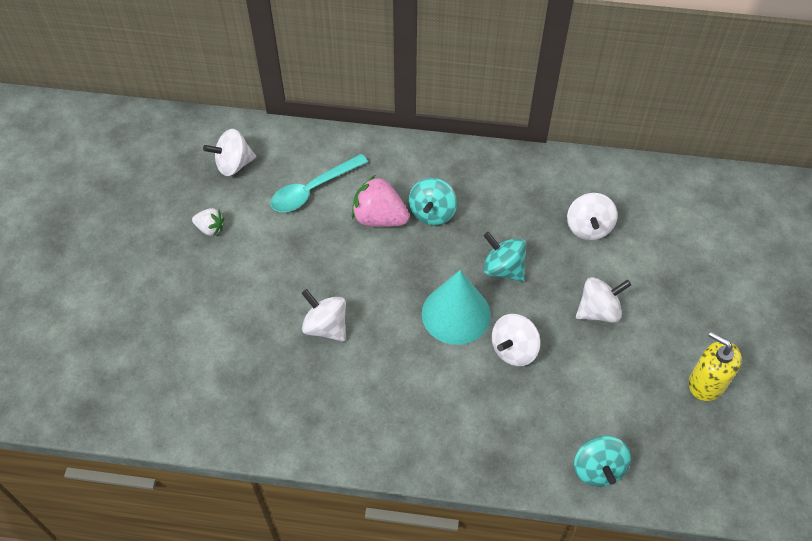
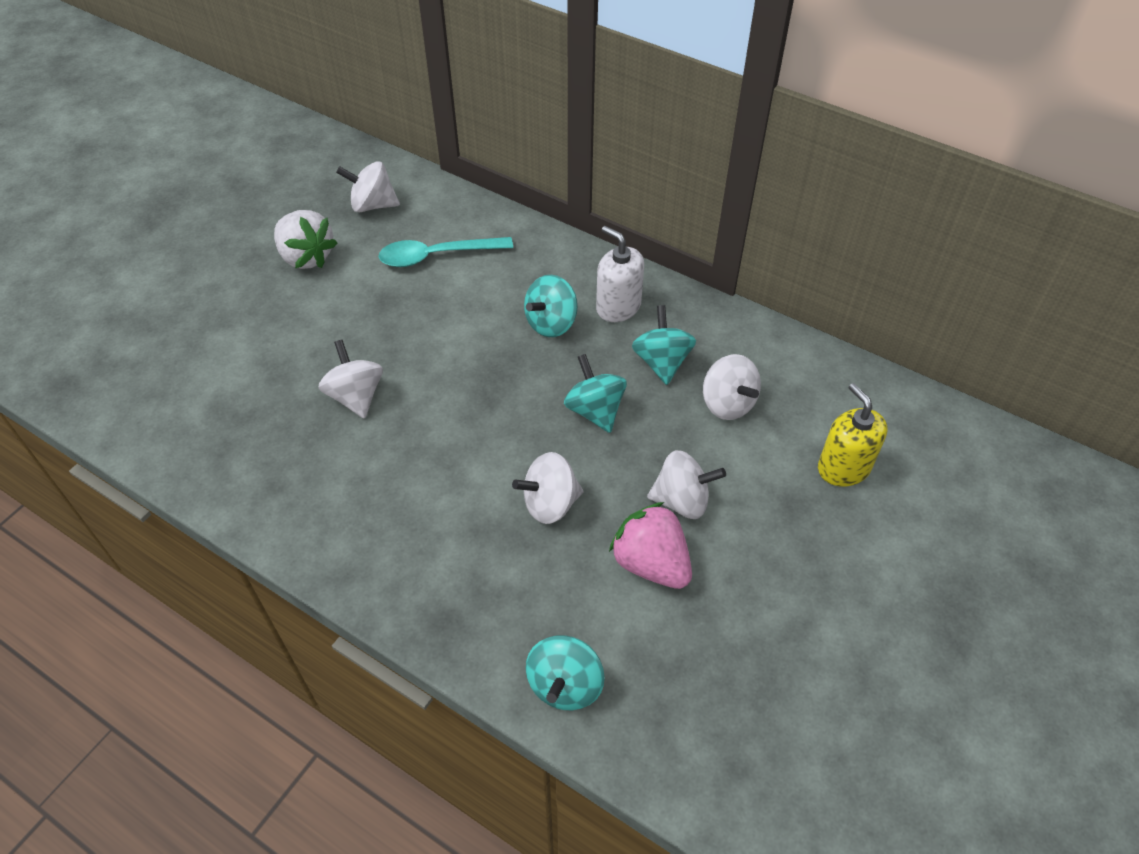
camera: 25 degrees right, 5 degrees down
(210, 228) = (306, 257): white strawberry -> white strawberry, size x1.79
(379, 218) = (489, 308): pink strawberry -> pink strawberry (651, 563)
(456, 314) = (508, 438): turquoise cone -> none
(472, 181) = (618, 307): none -> white soap dispenser
(527, 213) = (661, 362): none -> turquoise spinning top
(588, 227) = (727, 403): white spinning top -> white spinning top turned 60 degrees counterclockwise
(706, 383) = (772, 642): yellow soap dispenser -> yellow soap dispenser (843, 468)

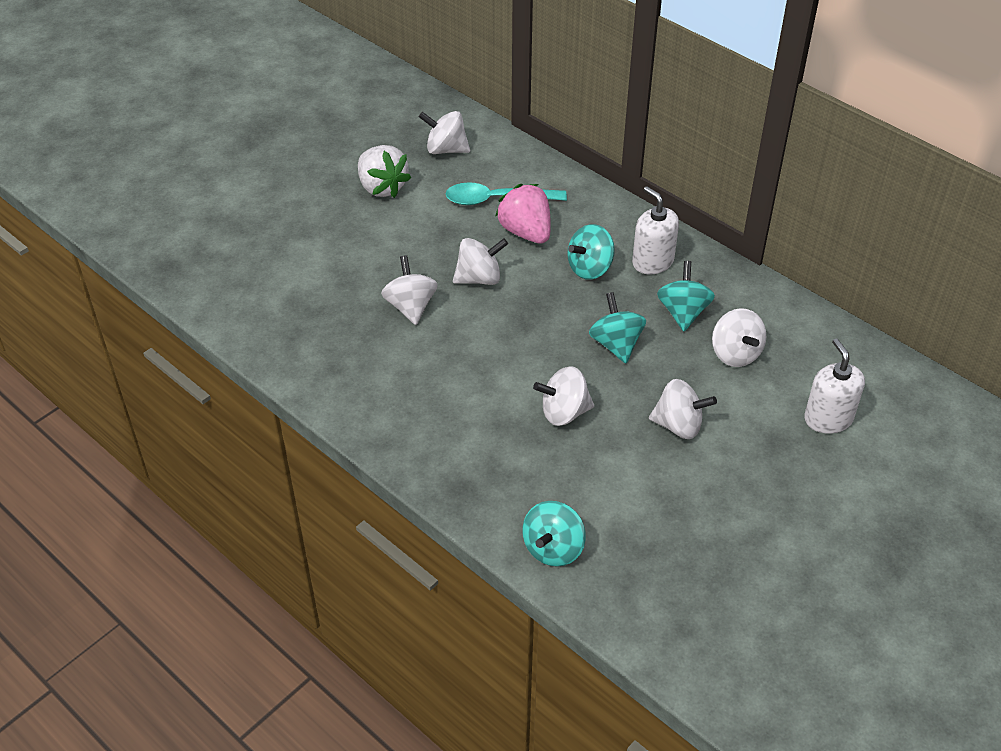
camera: 10 degrees right, 5 degrees down
(430, 351) = (479, 278): none -> white spinning top
(651, 563) = (642, 469): pink strawberry -> pink strawberry (526, 232)
(843, 468) = (828, 419): yellow soap dispenser -> white soap dispenser

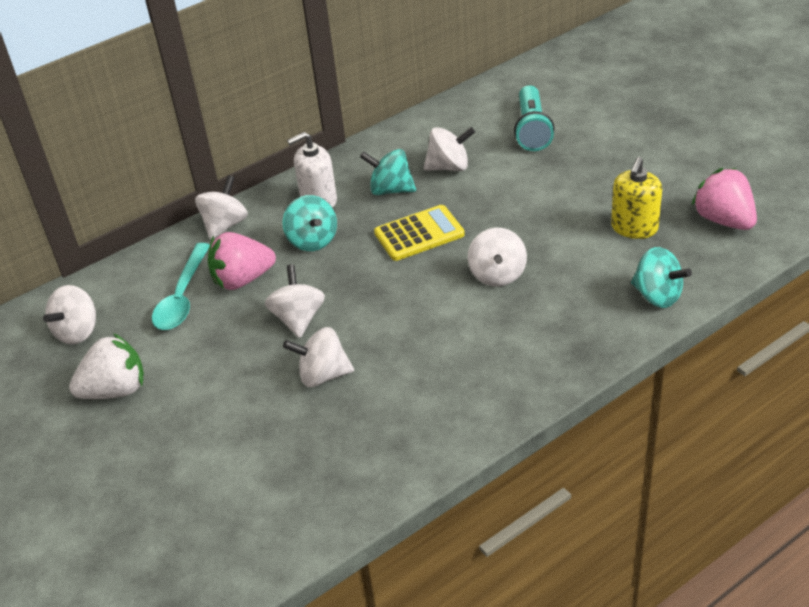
camera: 75 degrees left, 5 degrees down
(616, 344) = (419, 234): turquoise spinning top -> yellow calculator
(665, 524) = (634, 228): none -> yellow soap dispenser
(678, 425) = (525, 208): white spinning top -> white spinning top (225, 225)
(698, 611) = (724, 220): none -> pink strawberry
(828, 419) = (532, 130): white soap dispenser -> turquoise flashlight

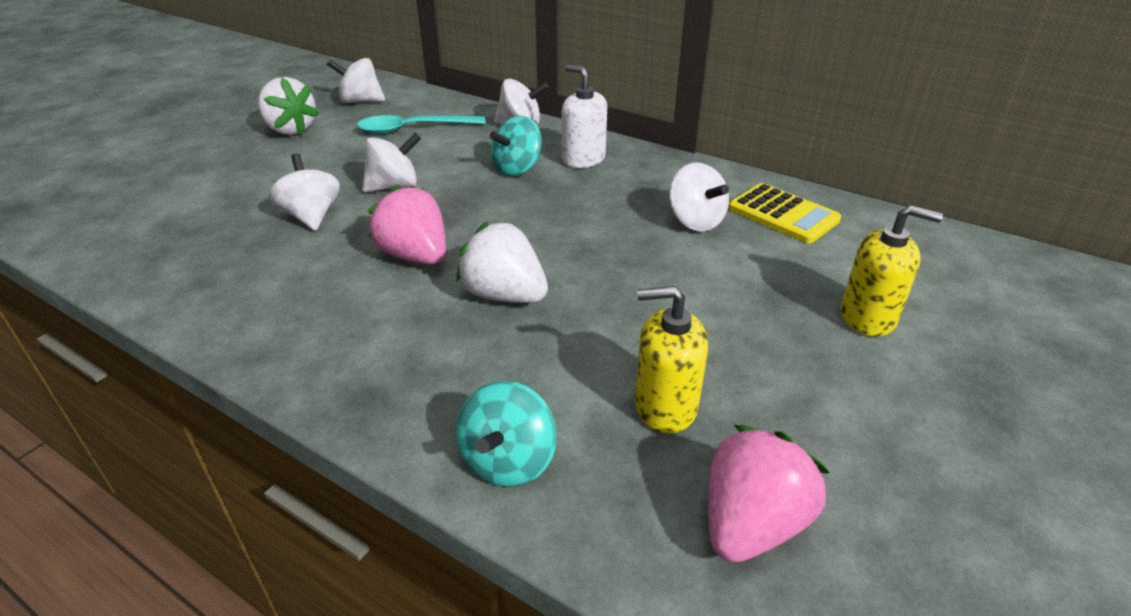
camera: 65 degrees right, 5 degrees down
(242, 279) = (445, 149): pink strawberry -> pink strawberry (415, 256)
(390, 190) = (626, 193): turquoise spinning top -> none
(419, 234) = (557, 226): yellow calculator -> yellow calculator (783, 214)
(497, 275) = (504, 295): white spinning top -> white strawberry
(532, 130) = (825, 267): turquoise flashlight -> none
(587, 131) = (868, 317): none -> yellow soap dispenser

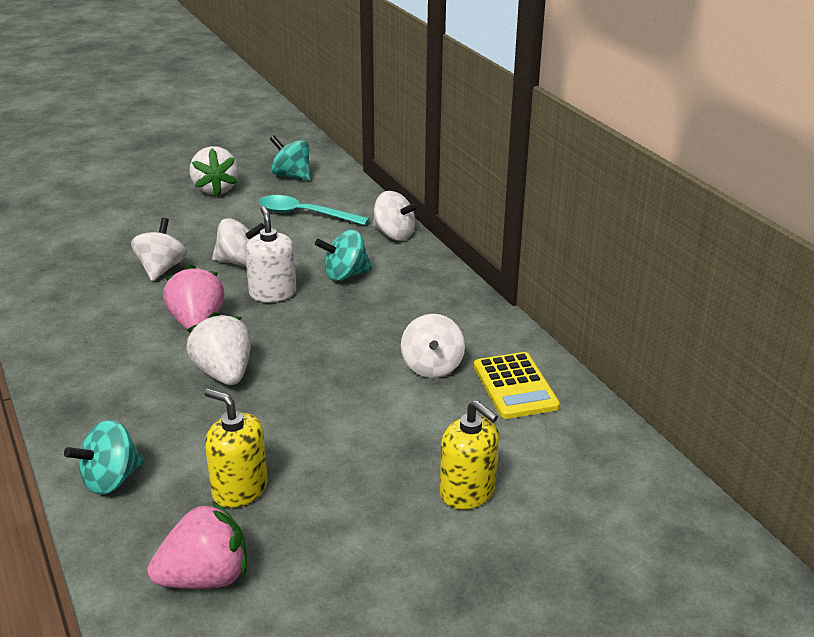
camera: 30 degrees right, 5 degrees down
(360, 101) = (291, 176): white spinning top -> turquoise spinning top
(583, 159) = (408, 282): white soap dispenser -> white soap dispenser (273, 293)

